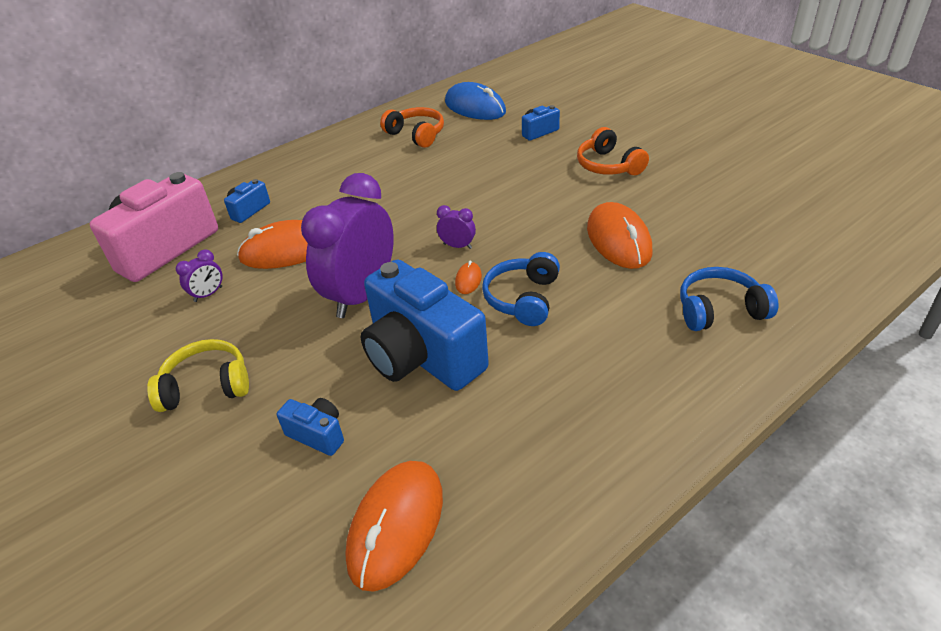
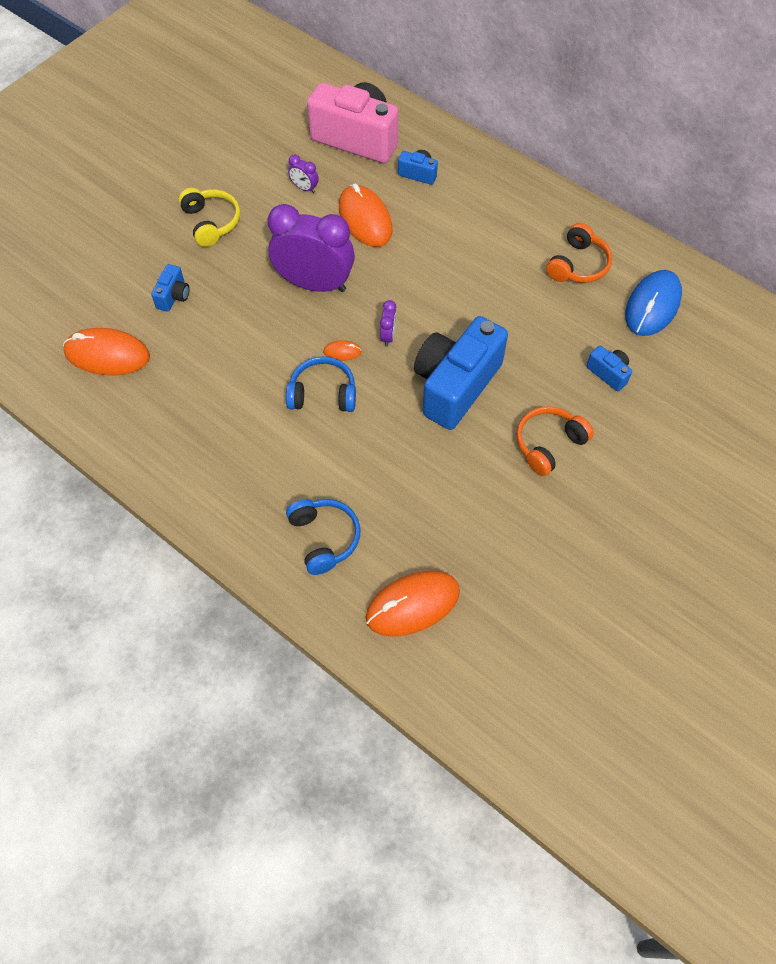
camera: 75 degrees right, 20 degrees up
(422, 356) = (250, 338): blue camera -> blue camera (455, 385)
(618, 240) = (415, 459): orange mouse -> orange mouse (412, 605)

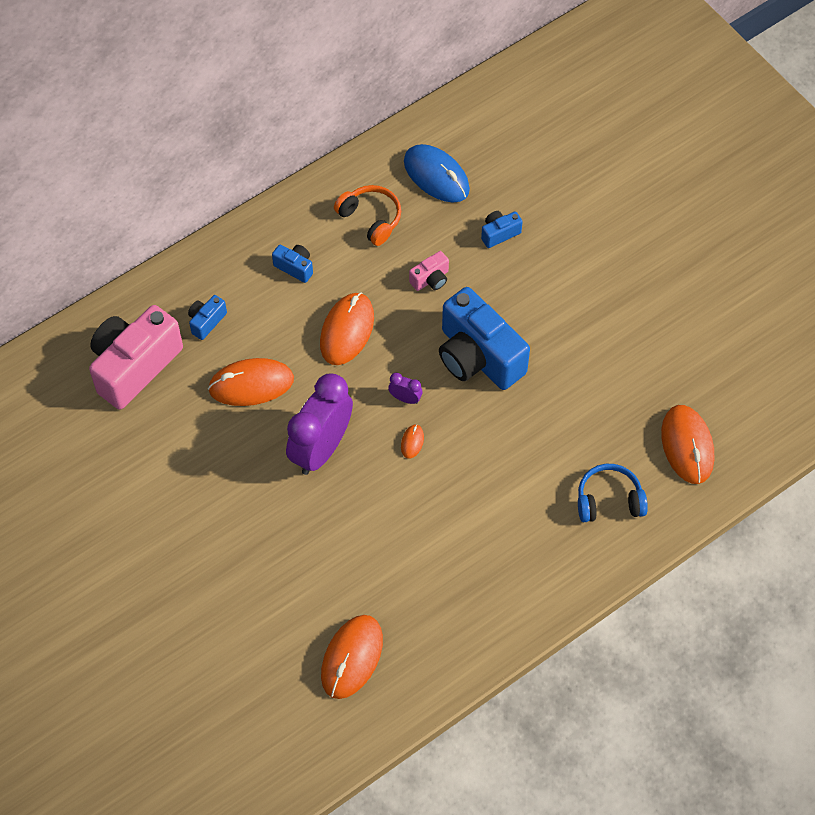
camera: 75 degrees left, 0 degrees up
(173, 296) = (295, 583): blue camera -> blue camera (295, 267)
(211, 222) = (205, 531): yellow headphones -> none
(304, 188) = (188, 431): purple clock -> none
(323, 394) = (456, 469): blue headphones -> none
(446, 274) = (347, 330): none -> orange mouse
(529, 327) = (431, 279): none -> pink camera
(549, 444) = (560, 301): orange headphones -> none

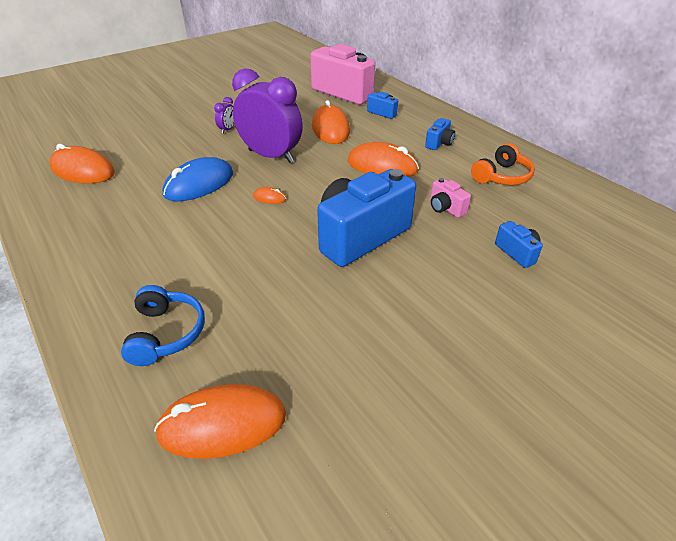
camera: 90 degrees right, 20 degrees down
(405, 398) = (314, 194): purple clock -> purple clock (227, 130)
(436, 176) = (570, 212): blue mouse -> blue mouse (199, 184)

